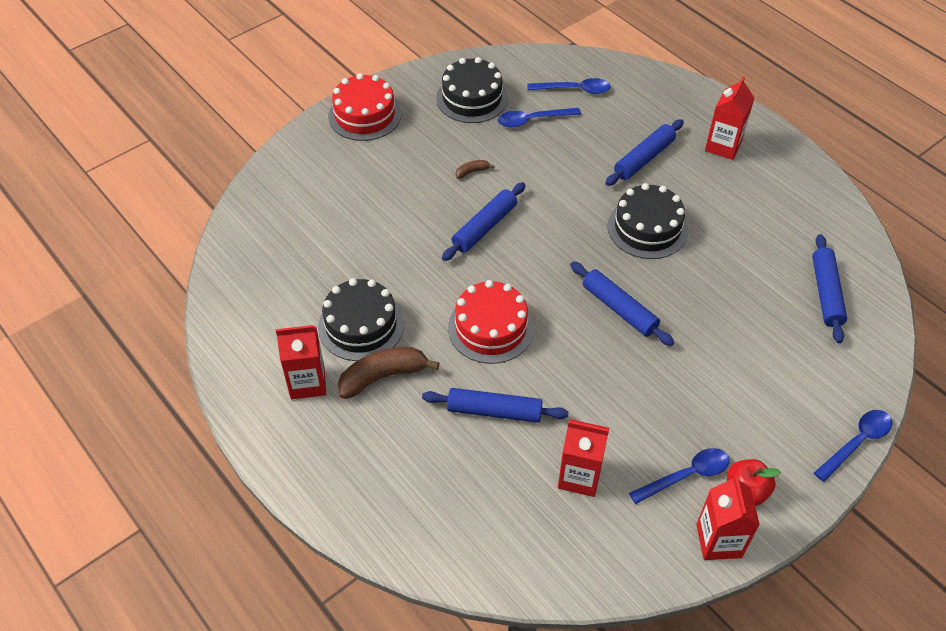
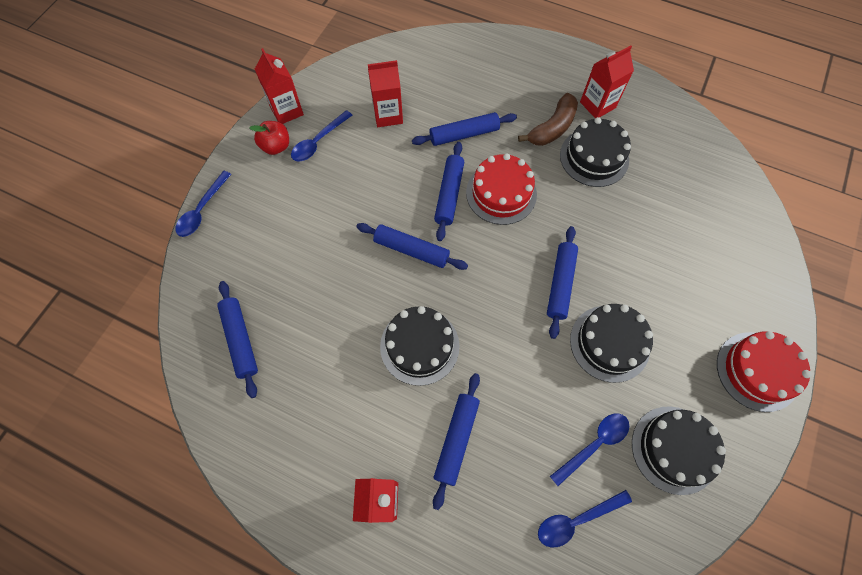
camera: 155 degrees right, 15 degrees up
(472, 171) = (609, 343): brown banana -> black cake
(550, 349) = (449, 194): none -> blue rolling pin

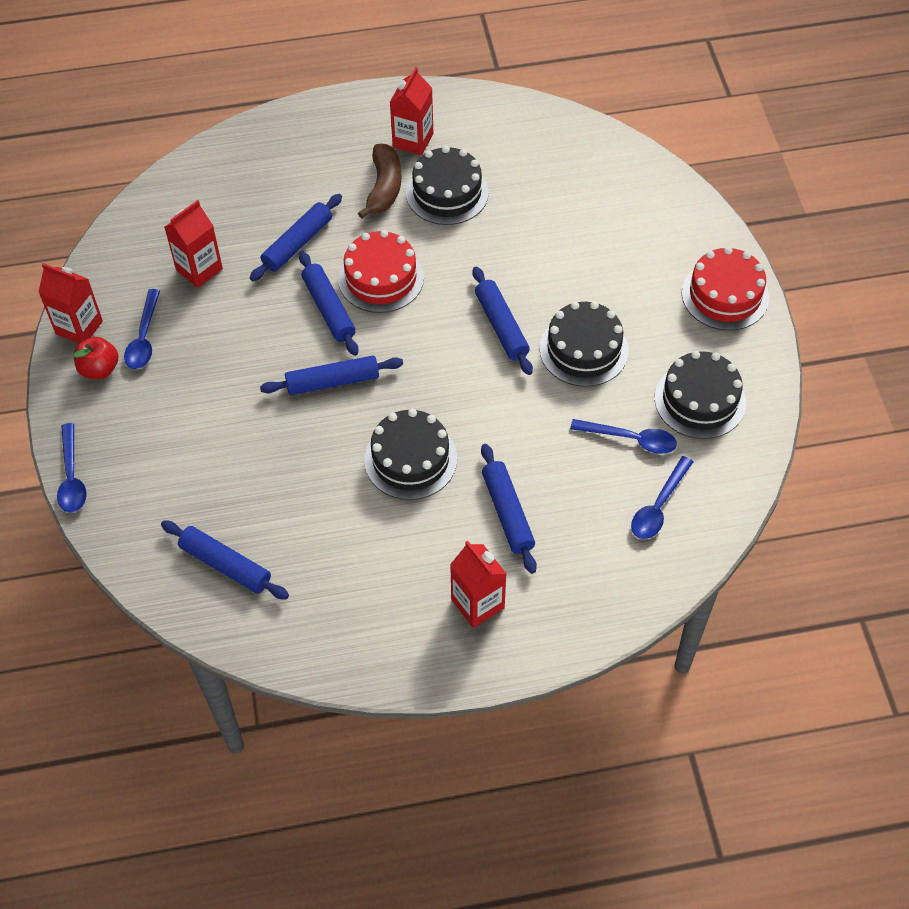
camera: 35 degrees left, 10 degrees down
(594, 444) = (631, 439): blue spoon -> blue spoon turned 90 degrees clockwise

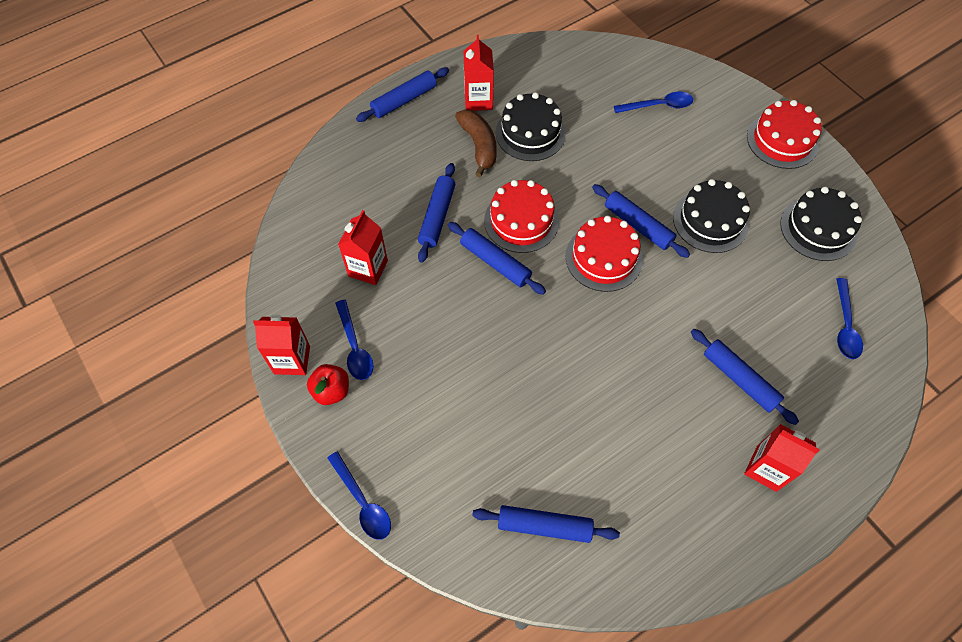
camera: 25 degrees left, 5 degrees up
(332, 382) = (535, 323): blue rolling pin -> blue rolling pin (404, 100)
(410, 459) = (637, 365): black cake -> none
(443, 345) = (603, 258): none -> red cake
(631, 439) = (790, 280): blue spoon -> blue spoon (658, 106)

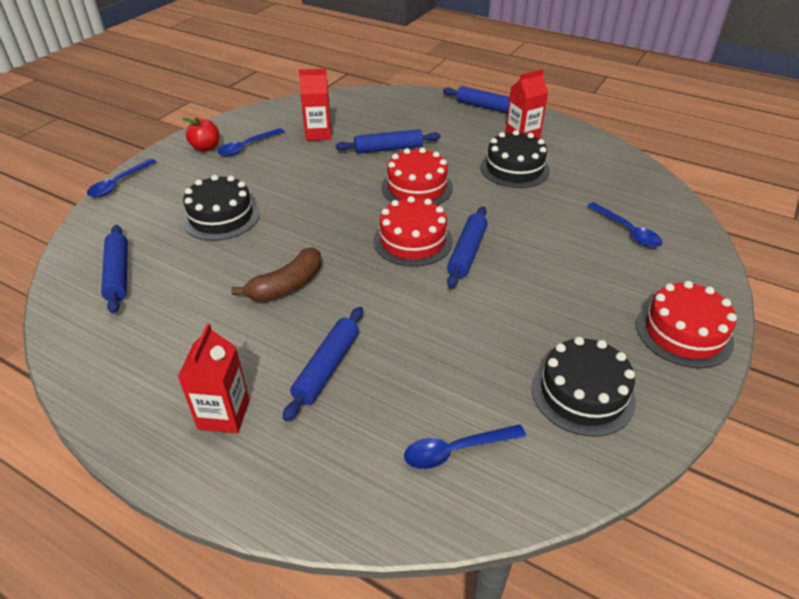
camera: 65 degrees right, 20 degrees down
(292, 360) = (224, 127): red carton -> none
(479, 146) = (475, 149): brown banana -> brown banana (287, 285)
(495, 262) = (364, 185): blue rolling pin -> none
(710, 221) = (515, 300): black cake -> black cake (221, 217)

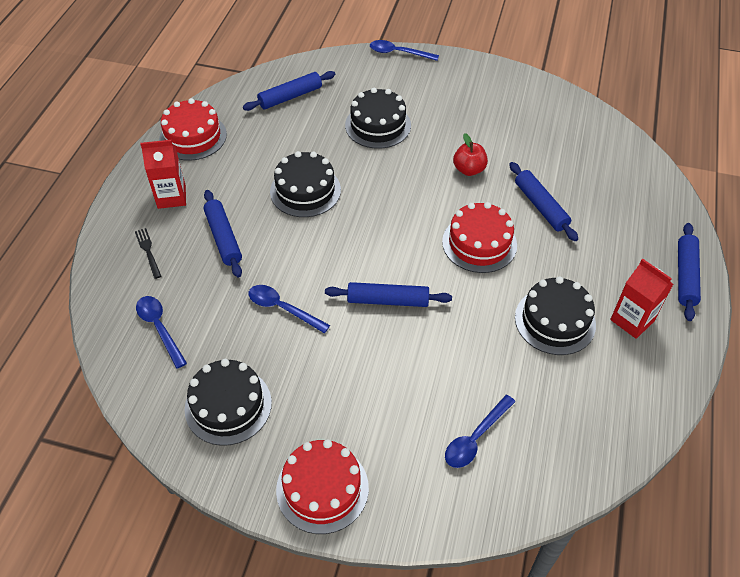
camera: 75 degrees right, 10 degrees up
(206, 148) = (475, 81): red apple -> red apple (469, 169)
(247, 147) = (491, 106): blue spoon -> blue spoon (282, 308)
(287, 285) = (305, 190): brown banana -> black cake
(315, 452) = (148, 251): none -> black fork
(318, 134) = (540, 147): red carton -> none
(327, 368) = (223, 238): blue rolling pin -> blue rolling pin turned 60 degrees clockwise
(412, 241) = (391, 257): red cake -> red cake (193, 137)

